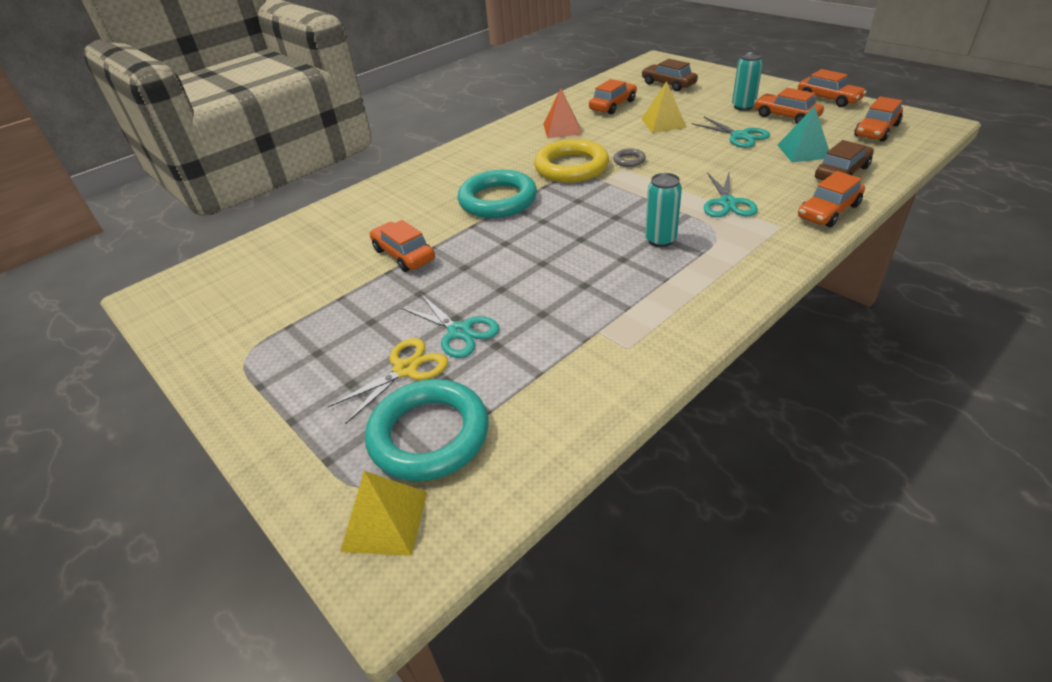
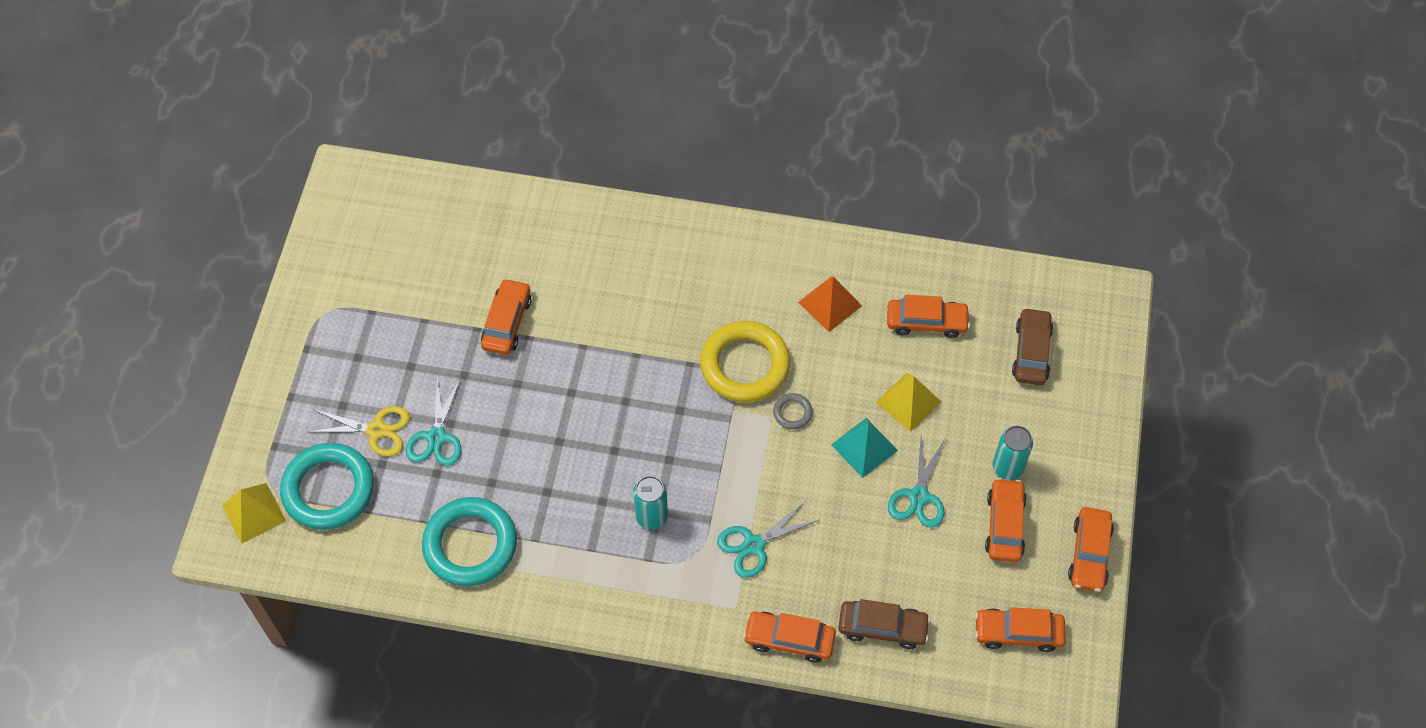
camera: 50 degrees right, 20 degrees up
(498, 200) = (640, 338): turquoise ring -> turquoise ring (470, 545)
(803, 151) = (916, 574): turquoise pyramid -> turquoise pyramid (864, 447)

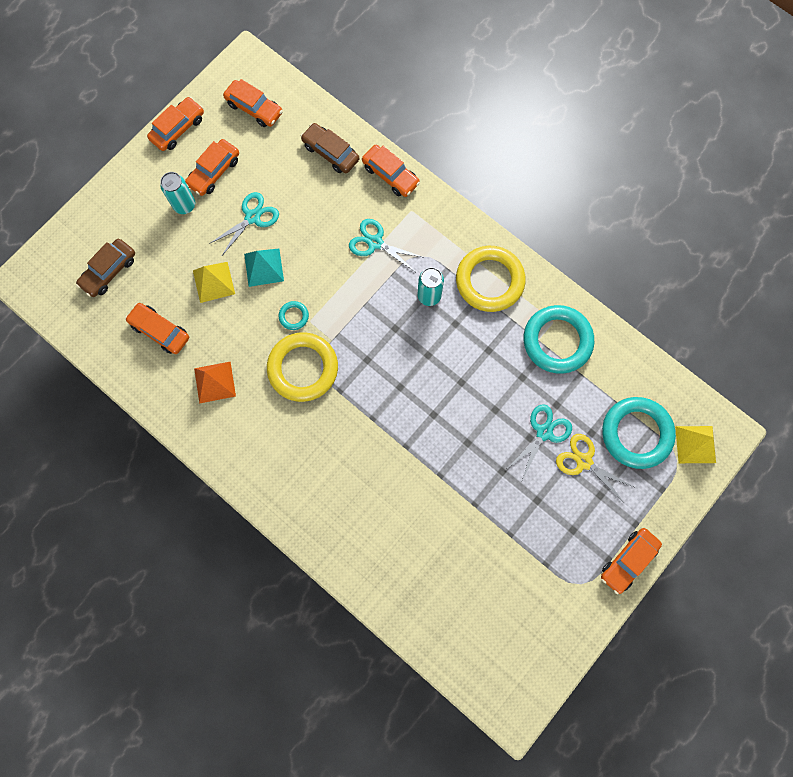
camera: 150 degrees left, 15 degrees up
(507, 322) = (450, 497): orange car -> orange car (628, 560)
(589, 573) = (489, 281): none -> yellow ring
(754, 545) = (375, 243): turquoise scissors -> turquoise scissors turned 150 degrees counterclockwise
(792, 413) = (294, 316): grey ring -> turquoise ring

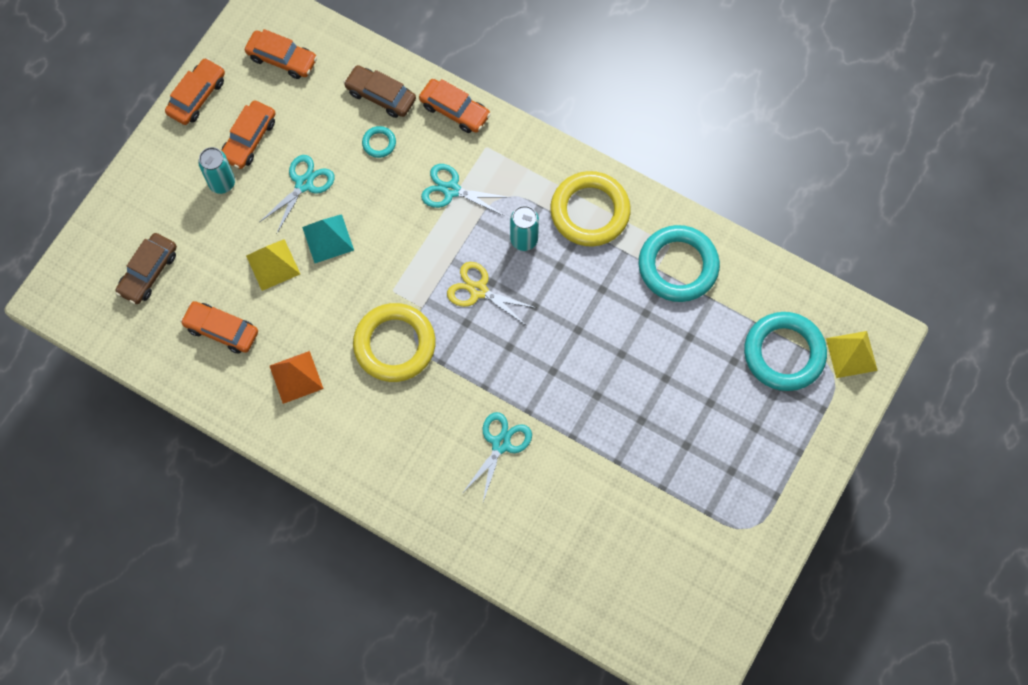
camera: 10 degrees left, 5 degrees down
(294, 316) = (373, 288): turquoise ring -> turquoise ring (379, 143)
(544, 432) = (681, 370): turquoise scissors -> turquoise scissors (501, 444)
(584, 461) = (731, 394): yellow scissors -> yellow scissors (478, 290)
(628, 560) = (798, 493): orange car -> none

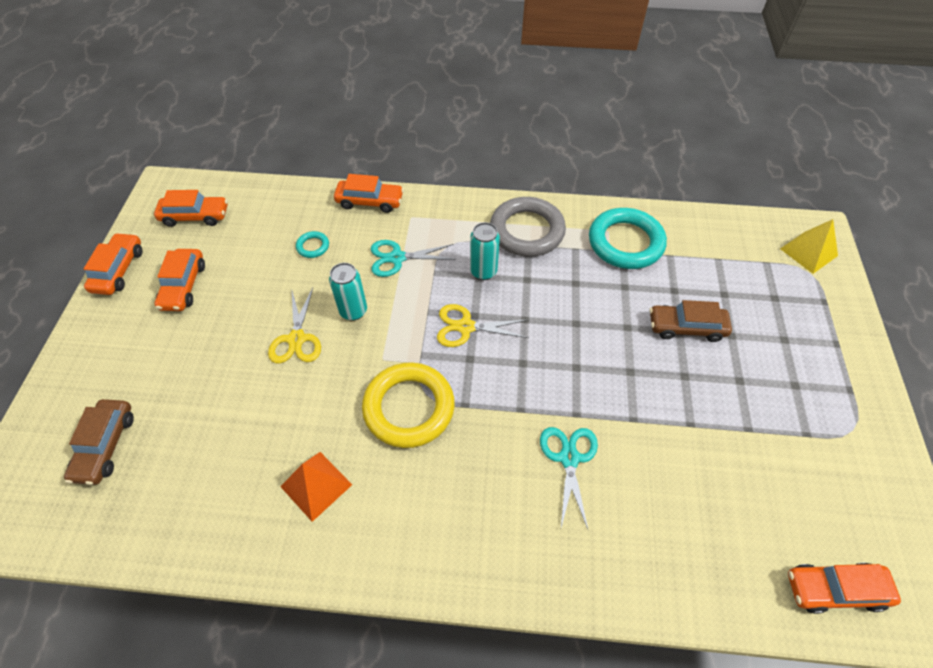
camera: 25 degrees left, 15 degrees down
(221, 330) = (211, 471): orange car -> orange car (834, 589)
(222, 183) = (167, 331): turquoise can -> turquoise can (353, 311)
(273, 264) = (247, 383): yellow pyramid -> none
(304, 184) = (253, 302): turquoise scissors -> none
(328, 238) = (296, 339): turquoise pyramid -> yellow scissors
(381, 96) = (298, 213): brown car -> brown car (686, 327)
(590, 211) = (527, 231): yellow ring -> grey ring
(784, 353) = (758, 272): turquoise ring -> none

